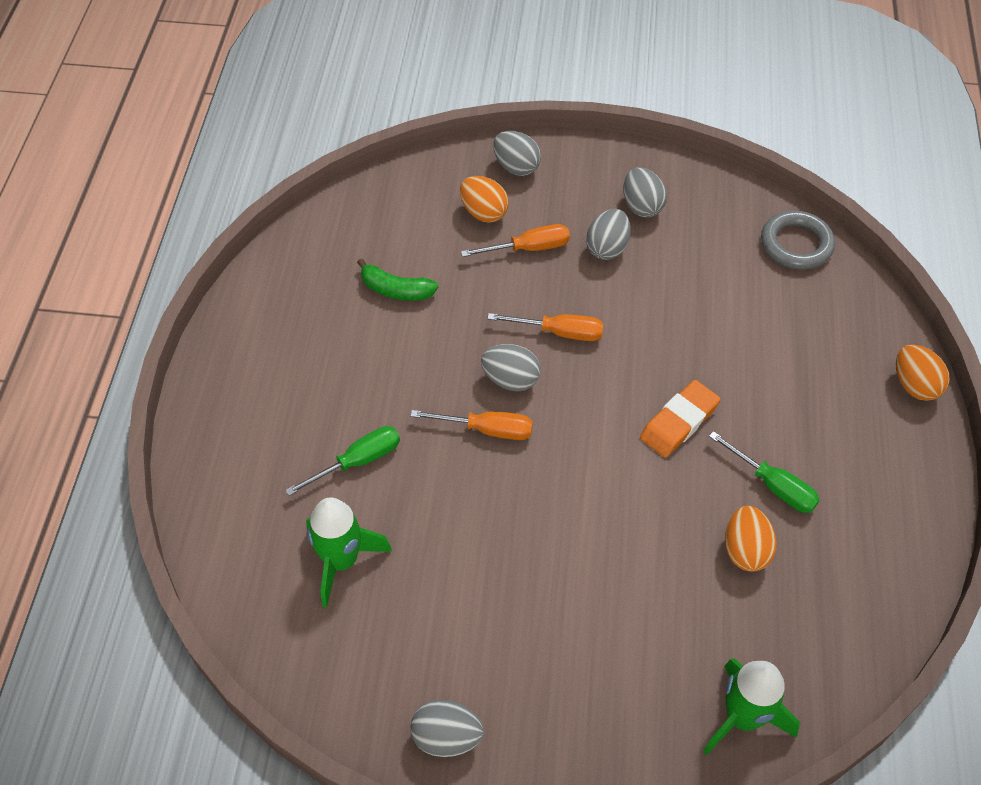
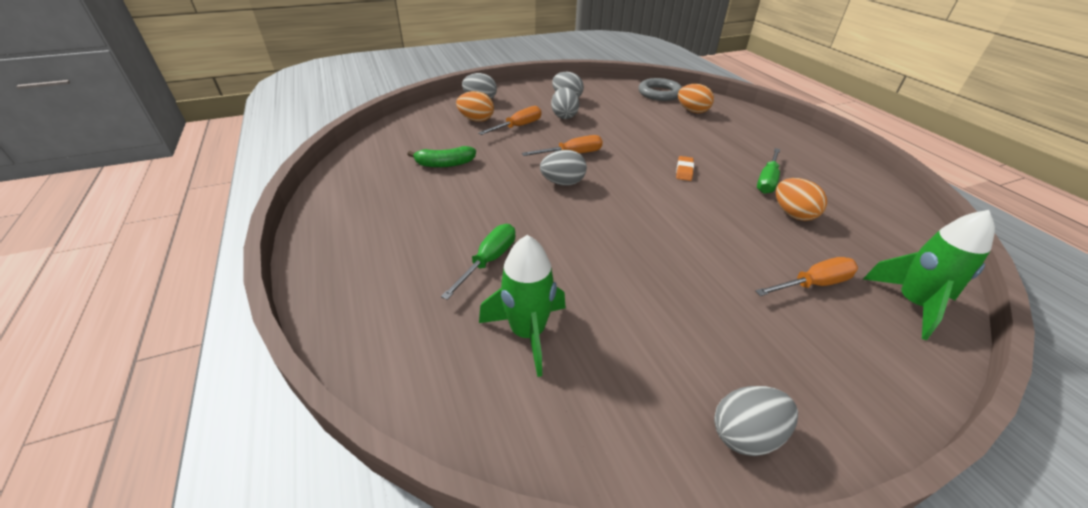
camera: 30 degrees left, 15 degrees down
(487, 429) = (571, 211): orange screwdriver -> orange screwdriver (813, 284)
(679, 422) = (684, 171): orange eraser -> orange eraser, size x0.59
(773, 485) = (767, 180): green screwdriver -> green screwdriver turned 105 degrees clockwise
(914, 385) = (777, 123): orange egg -> orange egg (692, 111)

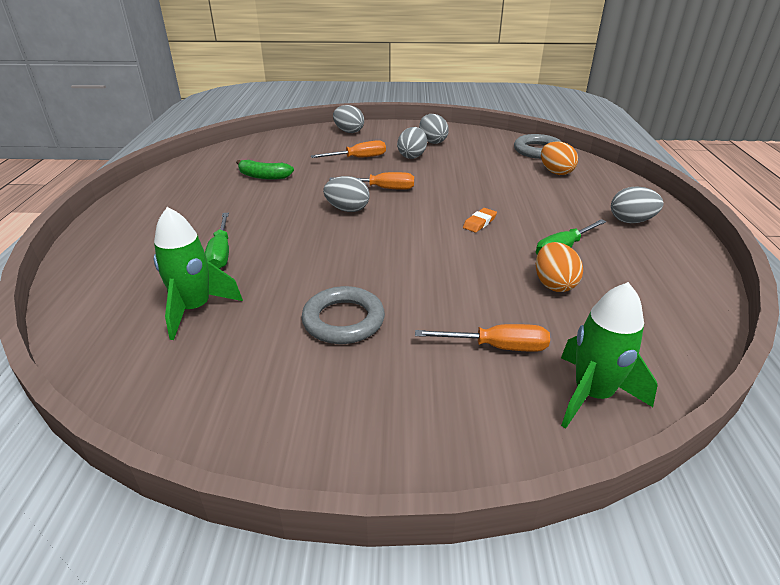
camera: 25 degrees right, 5 degrees down
(476, 120) = (327, 147): orange egg -> none
(488, 261) = (221, 253): green screwdriver -> green screwdriver turned 120 degrees clockwise
(675, 299) = (343, 320): none -> grey ring
(745, 434) = (284, 432): grey egg -> grey egg (631, 221)

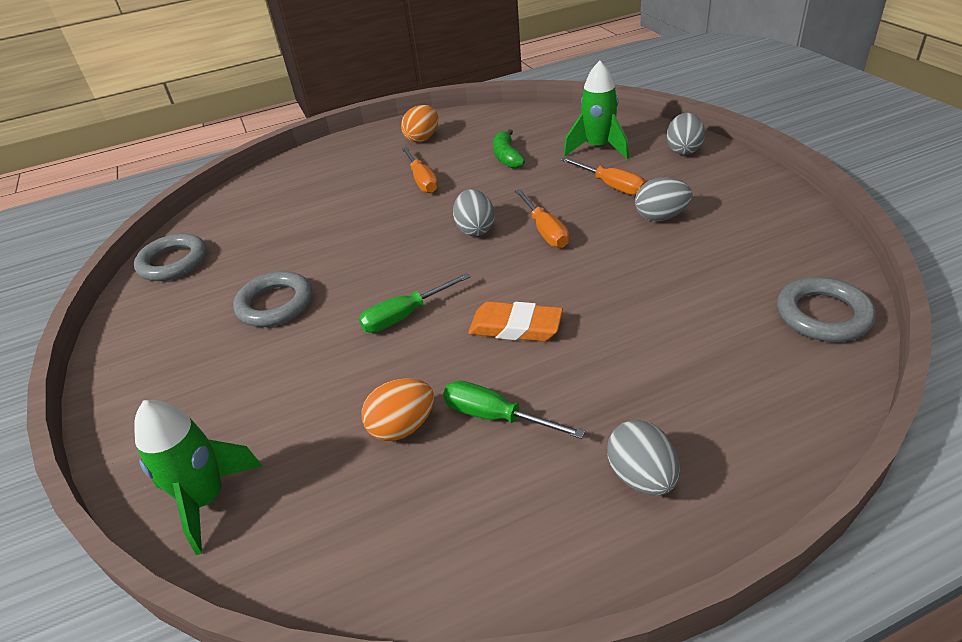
camera: 70 degrees right, 5 degrees up
(167, 387) = (173, 262): none -> grey ring
(195, 309) = (264, 230): green rocket -> green rocket (598, 148)
(221, 253) = (349, 203): green screwdriver -> green screwdriver (405, 316)
(432, 141) = (731, 214): grey egg -> none
(479, 222) = (515, 327): orange eraser -> orange eraser, size x1.69
(497, 347) = (265, 411): orange screwdriver -> orange screwdriver (422, 180)
(556, 172) = (752, 355): orange egg -> orange egg (422, 138)

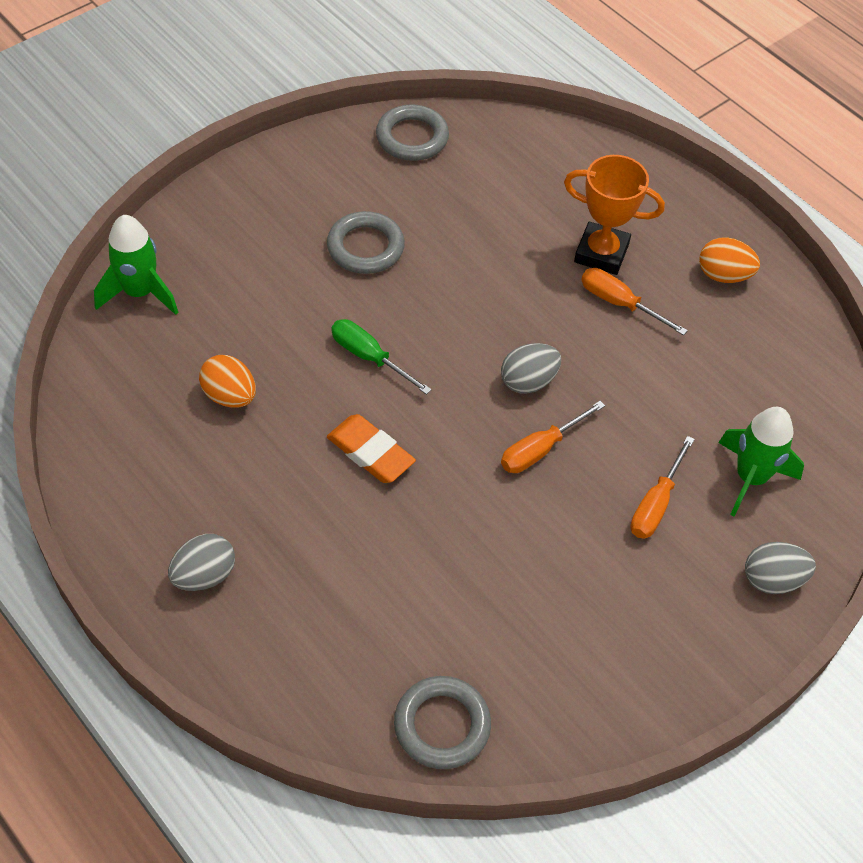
camera: 65 degrees right, 15 degrees up
(370, 182) = (601, 253): none -> orange trophy
(422, 180) = (619, 303): orange screwdriver -> orange screwdriver turned 75 degrees clockwise
(495, 417) = (252, 460): green screwdriver -> none
(507, 157) = (699, 379): green banana -> none
(515, 327) = (370, 452): orange eraser -> orange eraser turned 45 degrees counterclockwise
(661, 217) = (597, 563): grey egg -> none

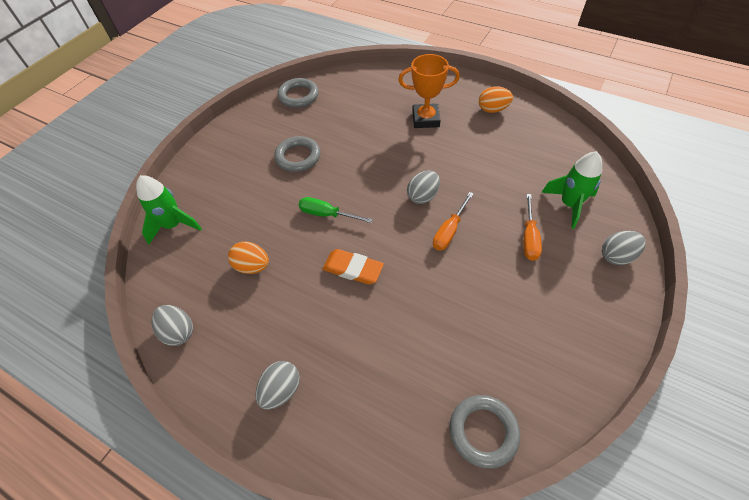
camera: 15 degrees left, 0 degrees up
(98, 449) = (178, 332): none -> grey egg
(619, 303) = (448, 140): orange screwdriver -> none

